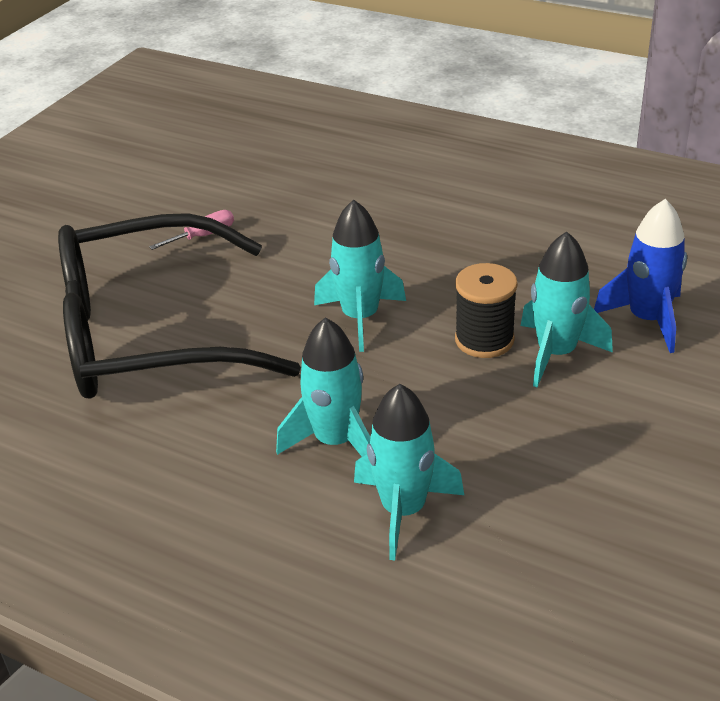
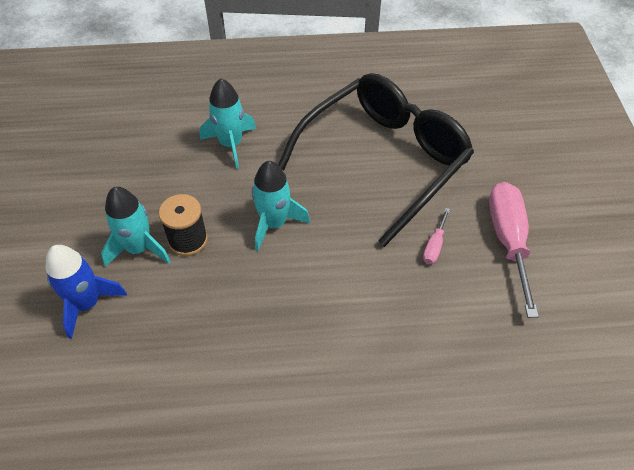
camera: 145 degrees right, 15 degrees up
(125, 215) = (508, 240): none -> pink screwdriver
(403, 510) = (176, 127): turquoise rocket -> none

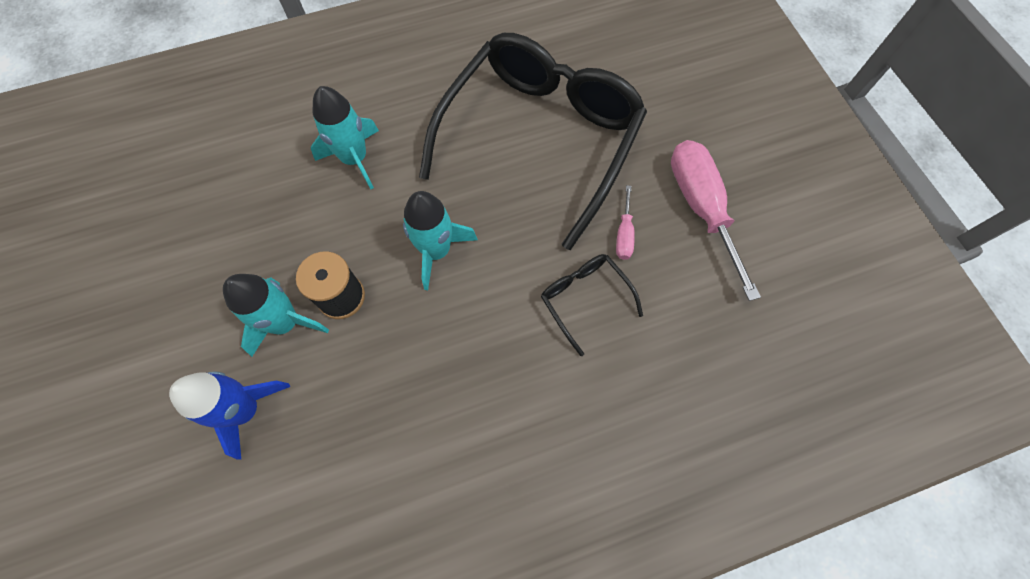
camera: 15 degrees left, 15 degrees up
(386, 287) = (584, 299): none -> black glasses

